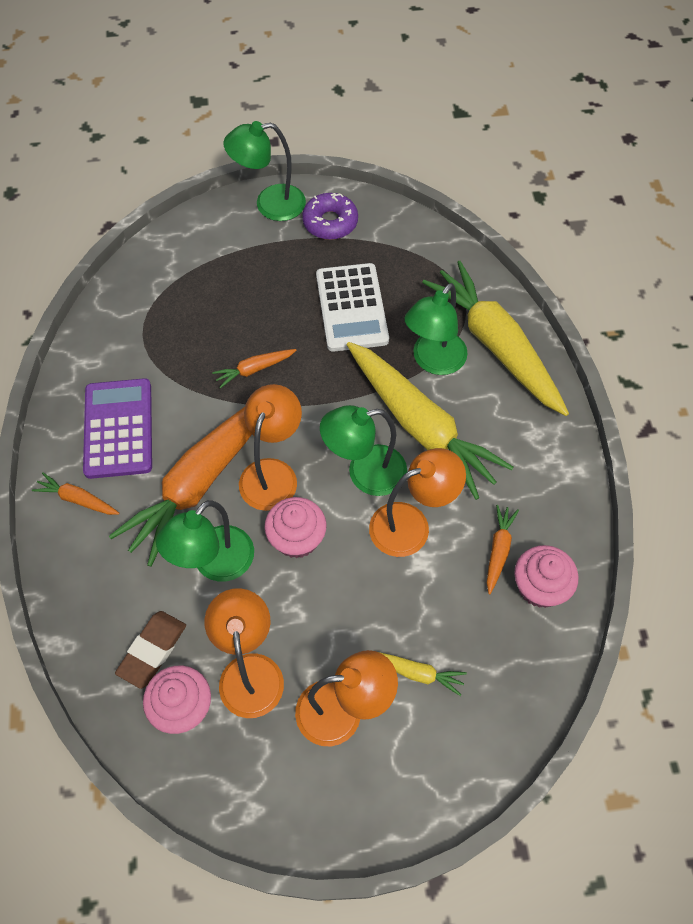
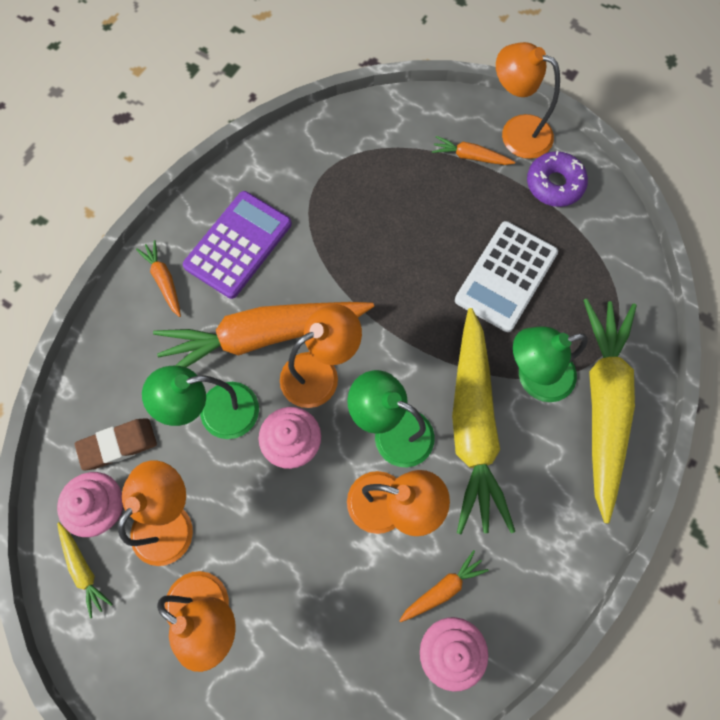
camera: 40 degrees right, 10 degrees up
(254, 369) = (380, 272): orange carrot -> orange carrot (470, 156)
(270, 204) = (516, 132): green lamp -> orange lamp
(416, 672) = (288, 632): yellow carrot -> yellow carrot (83, 569)

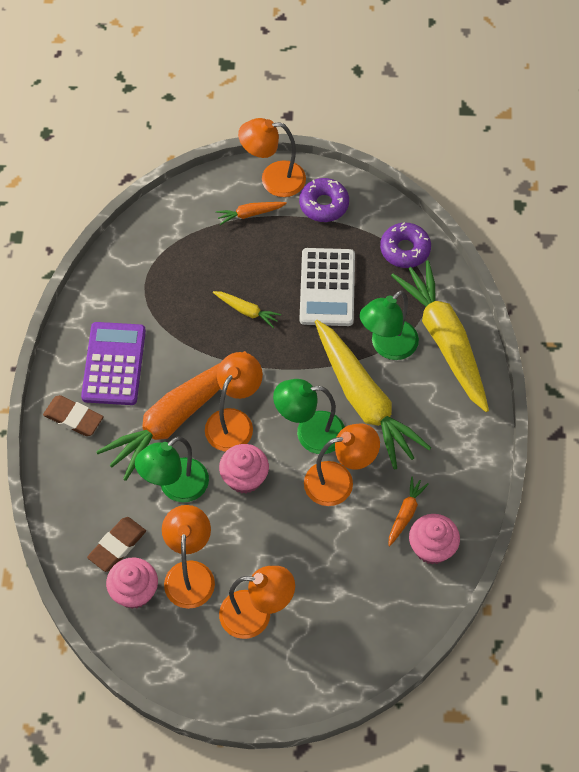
camera: 30 degrees left, 10 degrees down
(83, 569) = (148, 637): yellow carrot -> yellow carrot (246, 311)
(164, 280) = (73, 418): orange carrot -> brown eraser
(615, 277) = (405, 249): none -> purple donut

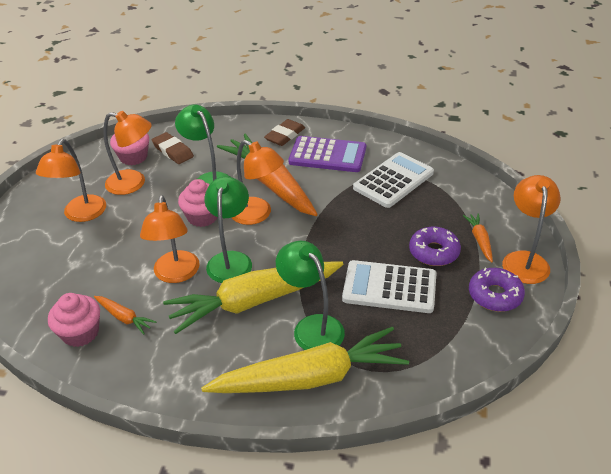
camera: 100 degrees right, 20 degrees down
(158, 292) = (393, 180): none -> white calculator
(246, 311) = (368, 230): yellow carrot -> none
(405, 249) = (435, 358): purple donut -> purple donut (434, 252)

